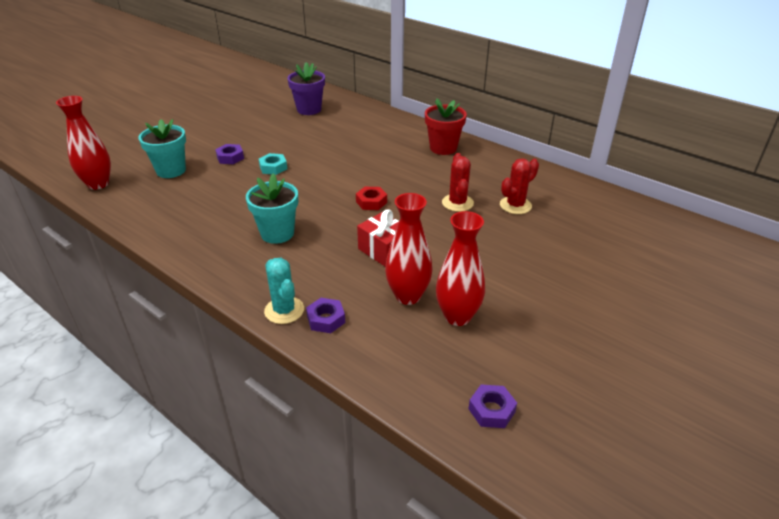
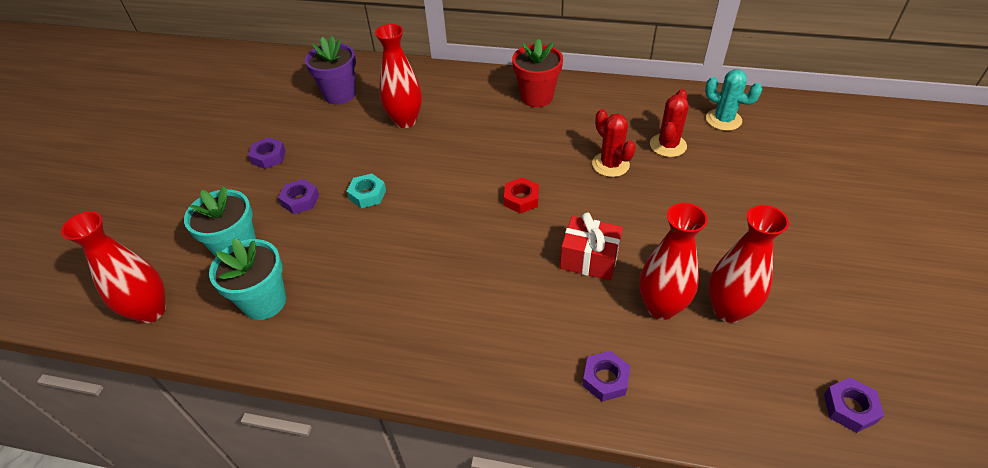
camera: 25 degrees left, 10 degrees up
(233, 130) = (268, 157): none -> purple nut
(277, 233) = (453, 287): turquoise flower pot -> turquoise flower pot (264, 302)
(284, 310) = (551, 390): turquoise cactus -> turquoise cactus (723, 120)
(337, 135) = (405, 121): none -> red vase

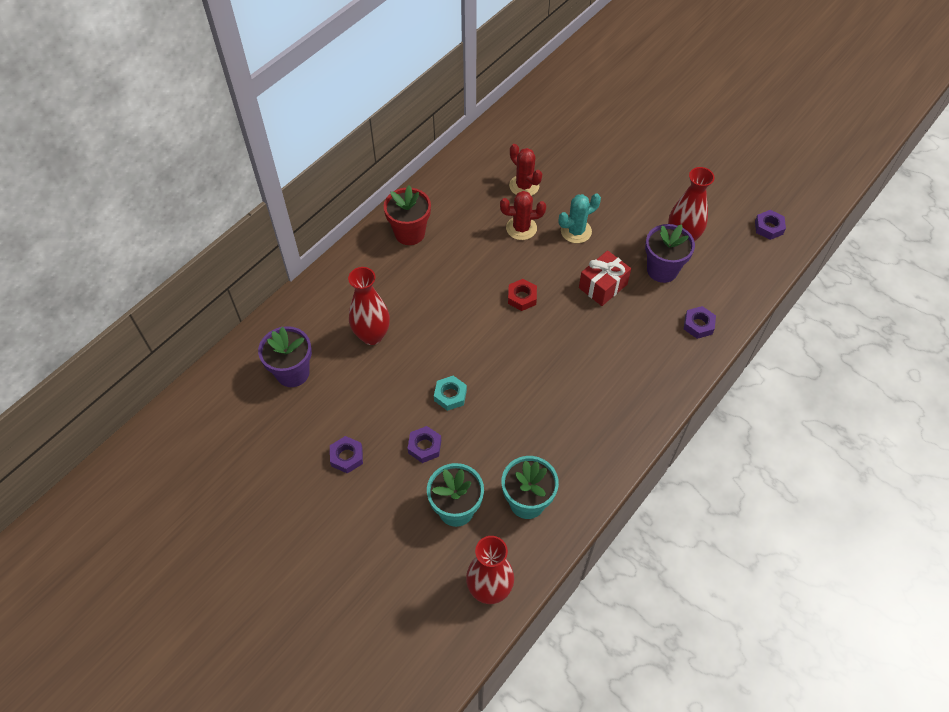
camera: 65 degrees left, 10 degrees up
(661, 307) = (662, 270): red vase -> purple flower pot
(723, 120) = (519, 141): turquoise cactus -> turquoise cactus (576, 231)

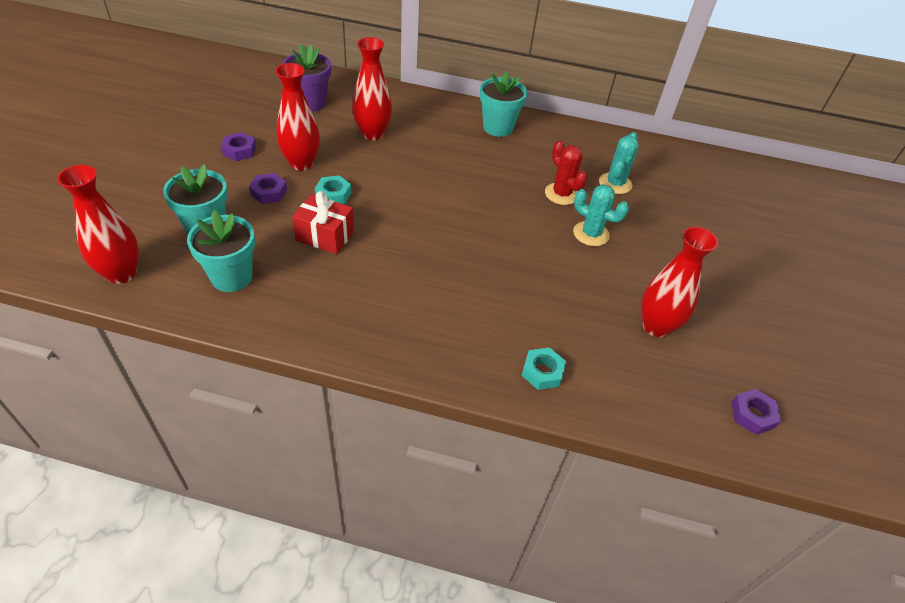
camera: 60 degrees right, 10 degrees down
(392, 408) = (301, 163): none -> red vase
(409, 233) = (498, 128): red flower pot -> turquoise flower pot
(522, 297) = (477, 214): red nut -> none
(524, 186) = (615, 183): red cactus -> turquoise cactus
(603, 286) = (536, 272): red gift -> red gift (325, 236)
(662, 270) = (597, 318): purple flower pot -> none
(698, 325) = (542, 372): purple nut -> turquoise nut

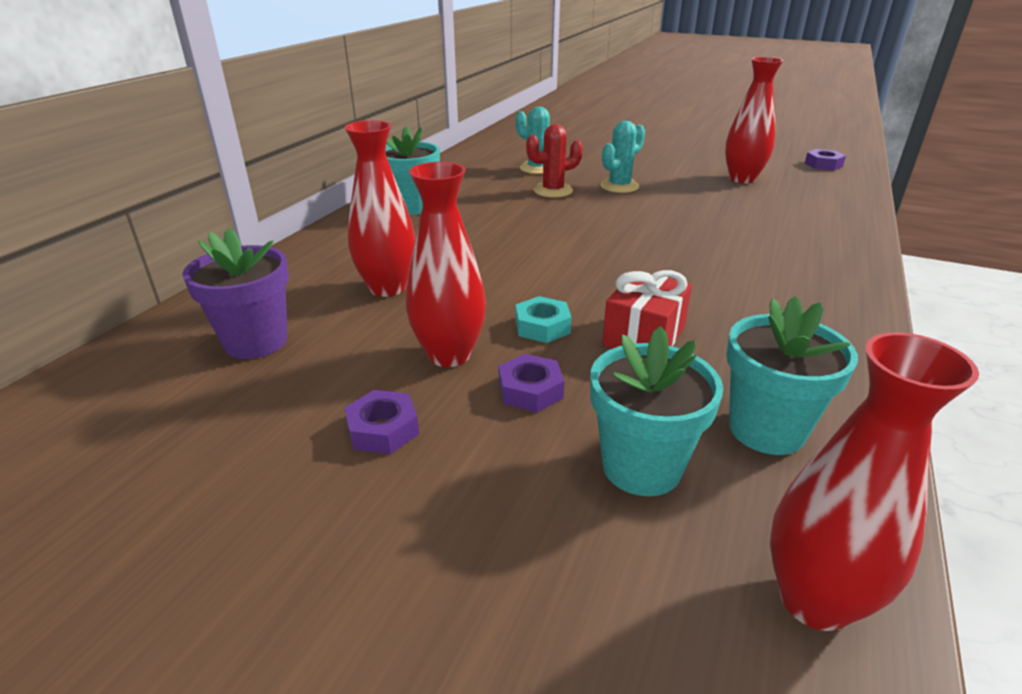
camera: 75 degrees left, 15 degrees down
(542, 372) = (827, 226): turquoise nut -> none

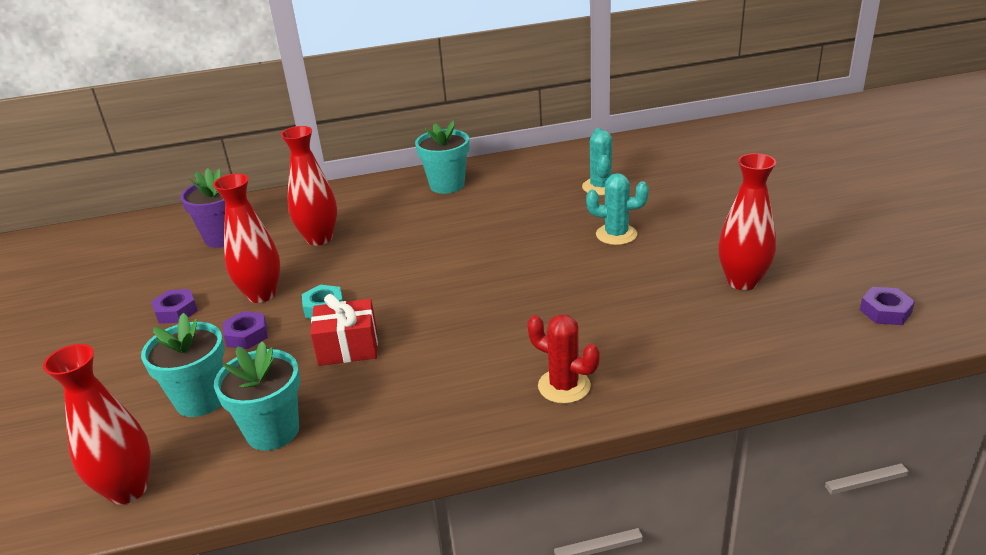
camera: 55 degrees right, 0 degrees up
(553, 191) = (559, 214): red cactus -> red cactus (564, 386)

